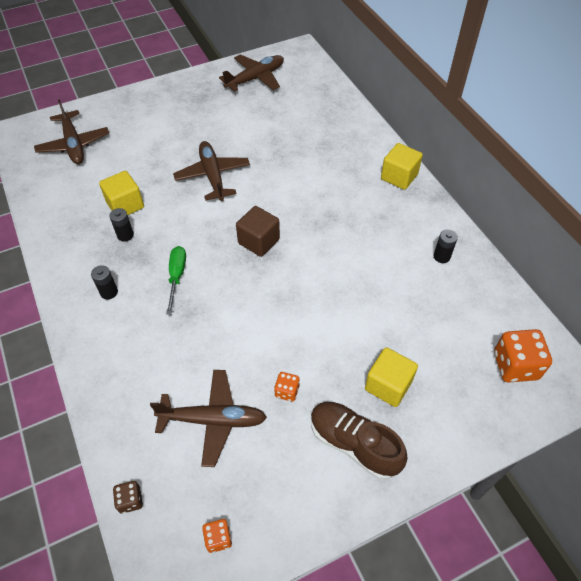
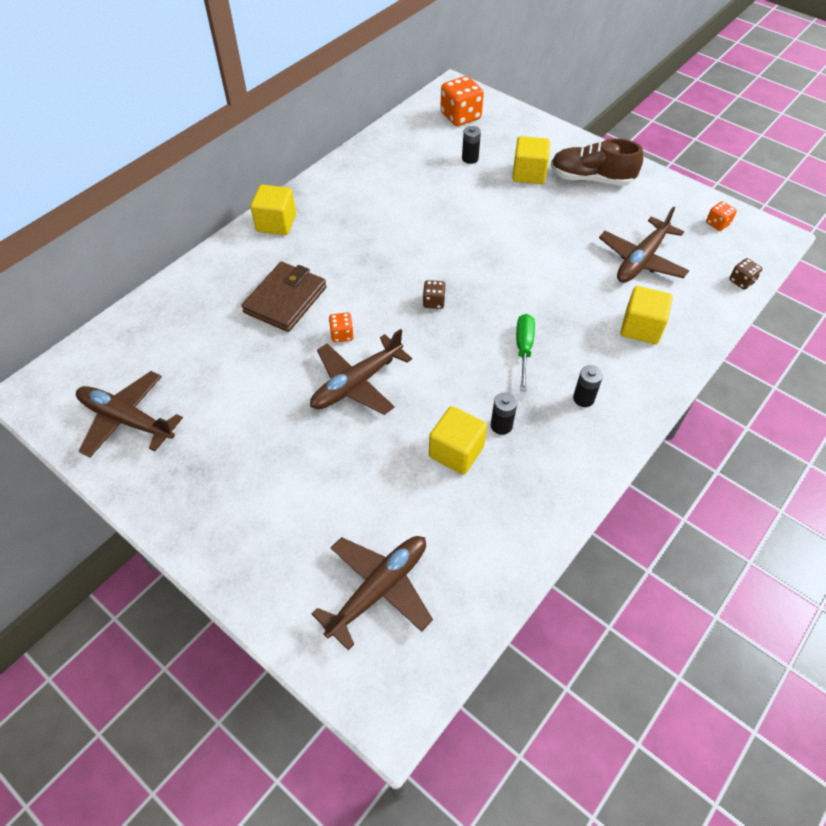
camera: 115 degrees left, 0 degrees up
(140, 370) = (641, 328): none -> yellow cube
(177, 276) = (523, 349): green screwdriver -> green screwdriver turned 120 degrees clockwise
(213, 420) = (641, 260): brown plane -> brown plane turned 120 degrees counterclockwise
(259, 241) = (433, 302): brown cube -> brown dice
(287, 391) = (580, 226): orange dice -> orange dice (342, 335)
(311, 162) = (285, 300): none -> brown wallet
(354, 444) = (591, 179): brown shoe -> brown shoe turned 90 degrees clockwise
(441, 256) = (373, 172): black battery -> black battery (470, 158)

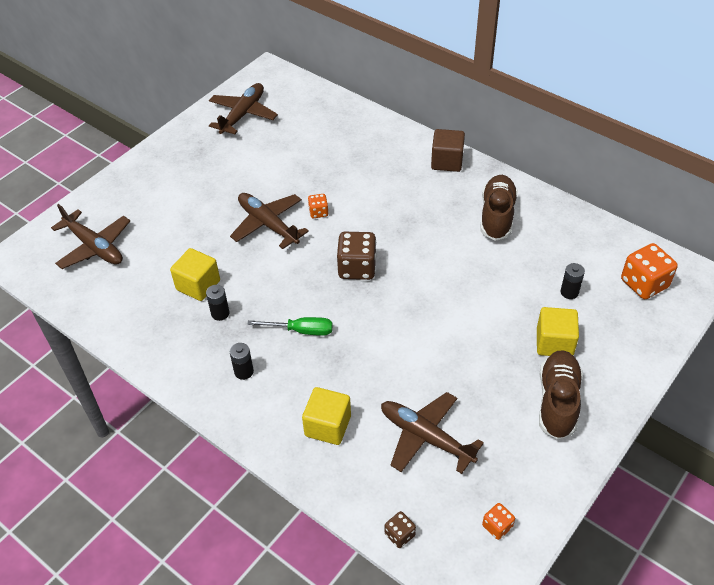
camera: 90 degrees right, 5 degrees down
(276, 223) = (447, 161): yellow cube -> brown cube
(285, 300) = (356, 176): brown wallet -> none
(367, 193) = (497, 216): none -> brown shoe
(433, 302) = (357, 268): brown dice -> brown dice, size x1.92

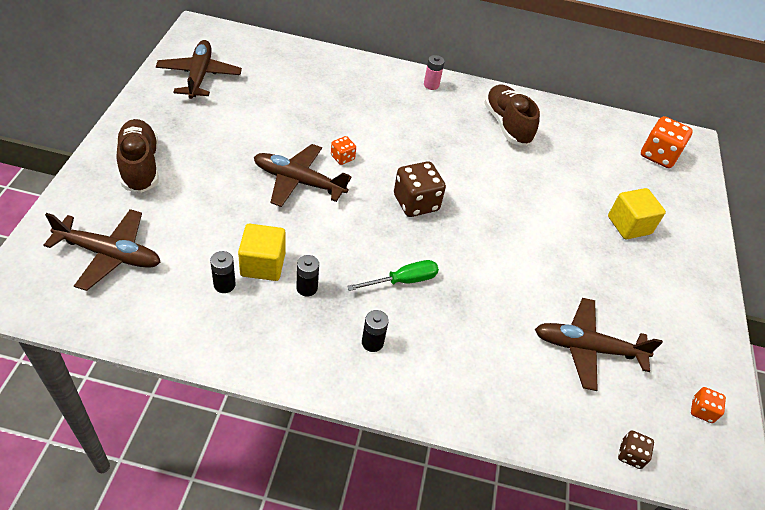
camera: 35 degrees left, 0 degrees up
(328, 426) = (493, 370): yellow cube -> none
(447, 161) = (431, 85): brown cube -> pink battery
(557, 401) = (667, 276): brown shoe -> brown shoe (140, 166)
(569, 292) = (609, 177): black battery -> black battery (224, 284)

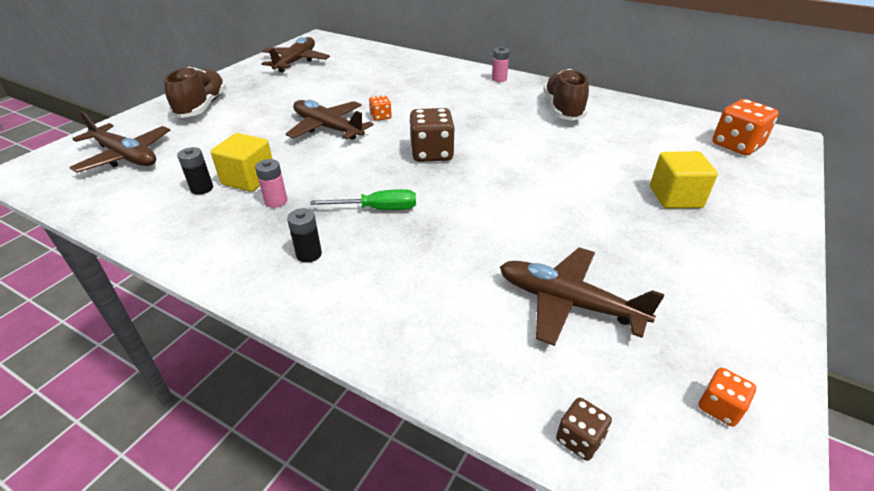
camera: 25 degrees right, 10 degrees down
(307, 288) = (276, 201): black battery -> pink battery

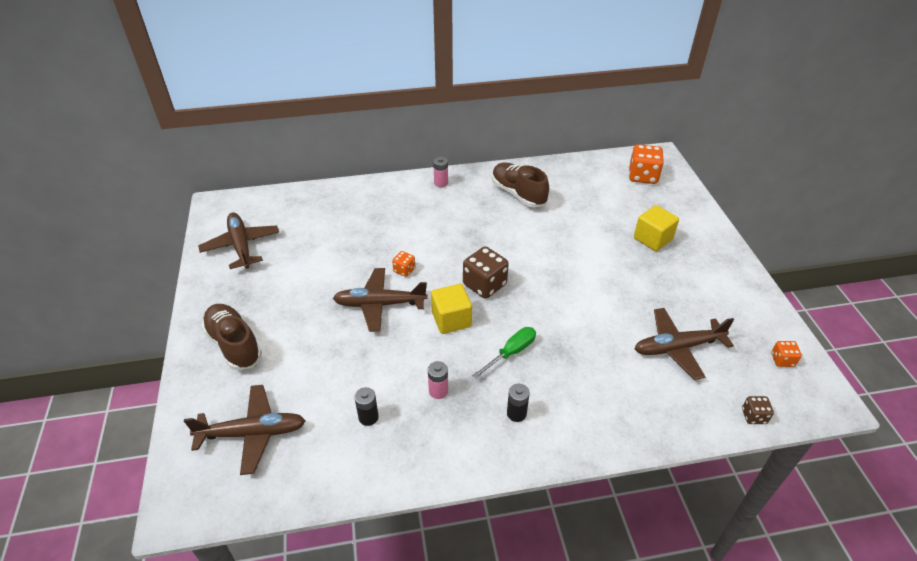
camera: 40 degrees left, 5 degrees up
(249, 179) = (390, 386): yellow cube -> yellow cube (451, 319)

